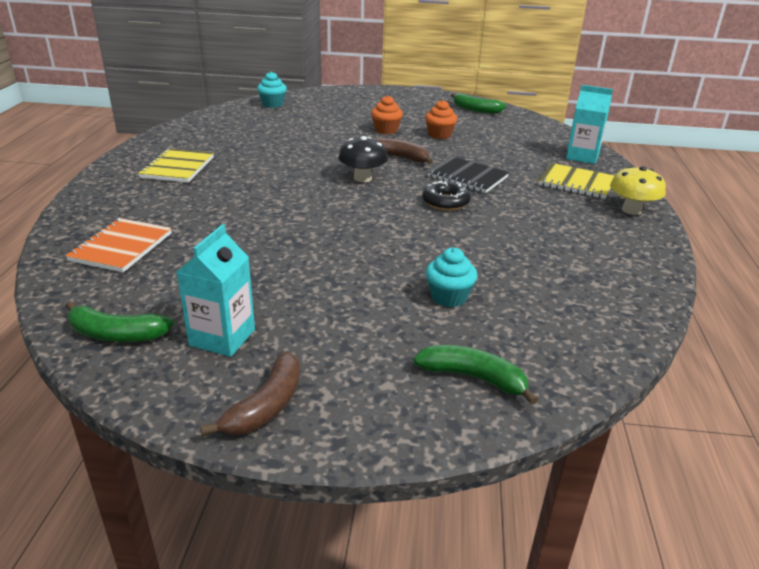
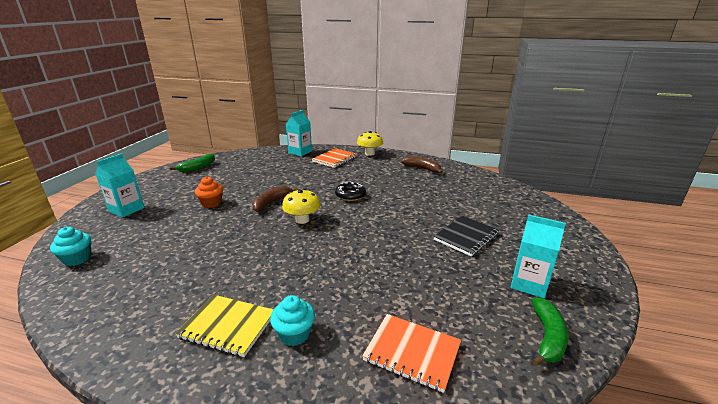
camera: 80 degrees left, 5 degrees down
(266, 406) = (582, 267): brown banana -> brown banana (422, 169)
(358, 101) = (126, 210): none -> turquoise carton
(362, 178) = (302, 220): black mushroom -> yellow mushroom
(439, 135) = (237, 185): orange cupcake -> none
(448, 297) = (461, 207): turquoise cupcake -> turquoise cupcake (294, 334)
(467, 177) = (315, 185): black notebook -> black notebook (466, 237)
(473, 378) = (528, 209): green banana -> none
(576, 183) = (334, 159): yellow notebook -> orange notebook

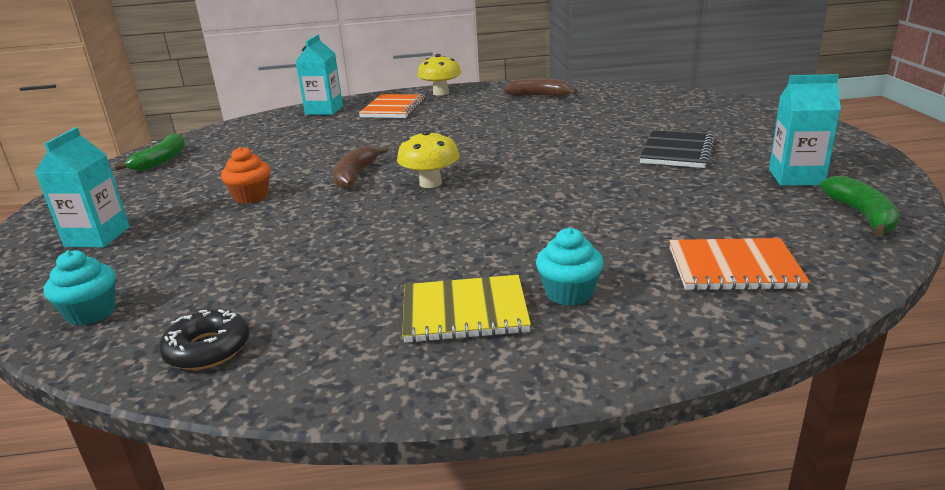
camera: 20 degrees left, 0 degrees up
(350, 195) = (470, 143): black donut -> black donut (208, 349)

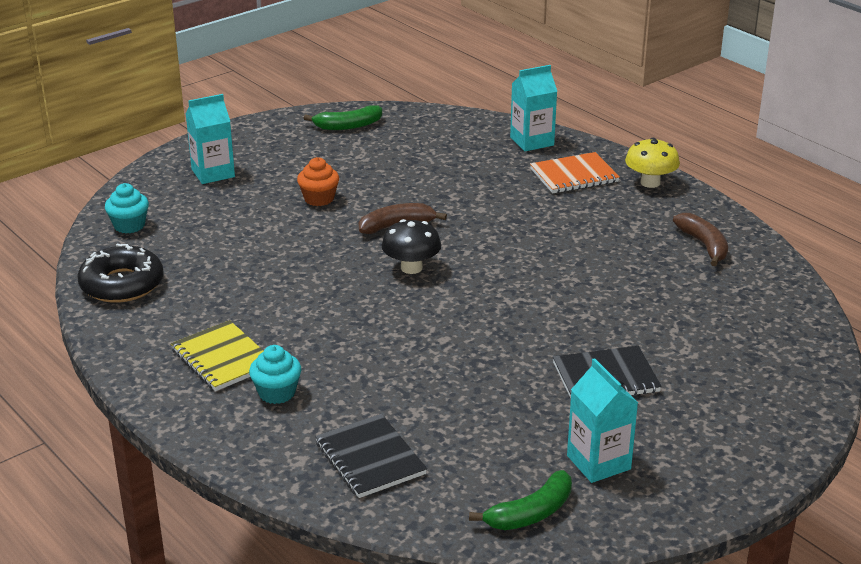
camera: 55 degrees right, 5 degrees up
(208, 349) = (122, 284): black donut -> black donut, size x1.51
(430, 183) = (411, 268): yellow mushroom -> black mushroom
(733, 268) = (370, 458): orange notebook -> black notebook

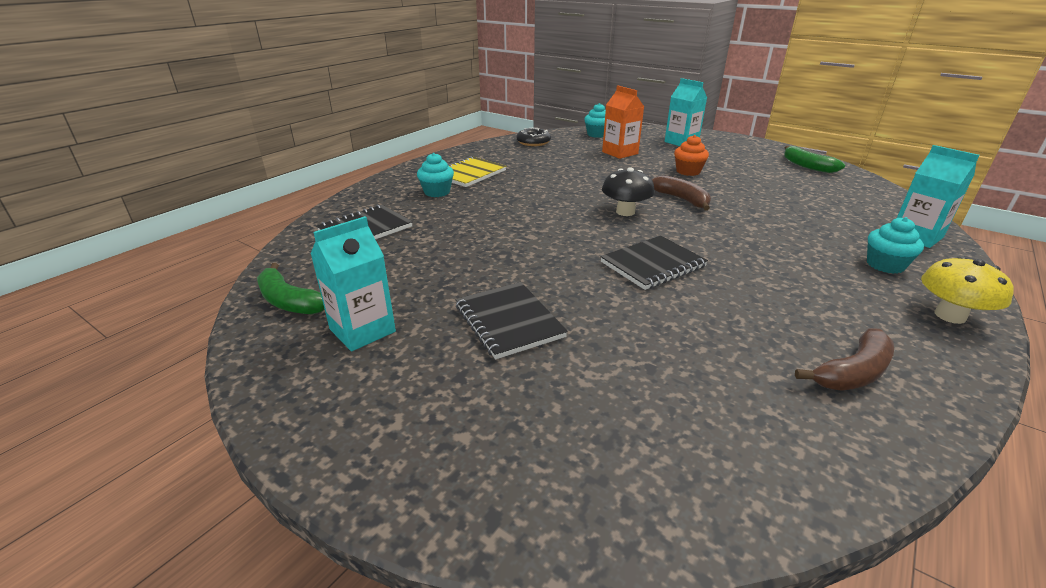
camera: 75 degrees right, 0 degrees up
(122, 284) = (533, 142): black donut -> black donut, size x0.66
(221, 226) = (620, 153): none -> orange carton
(533, 281) = (652, 264): none -> black notebook
(574, 175) = (885, 265): orange notebook -> turquoise cupcake

